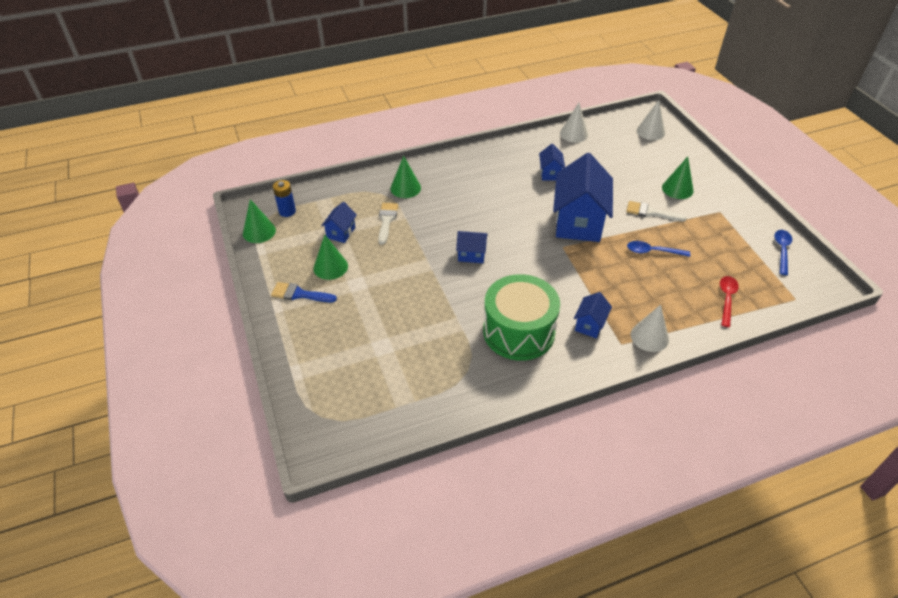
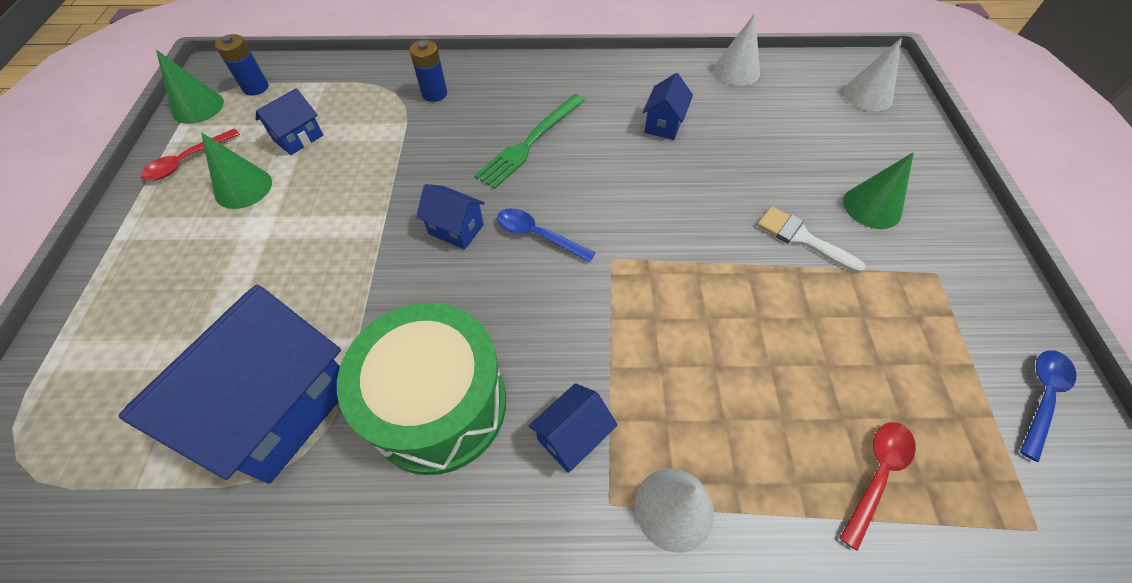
camera: 20 degrees right, 10 degrees up
(282, 262) = (187, 161): none -> red spoon
(299, 294) = (168, 219): blue brush -> none
(386, 220) = (373, 136): white brush -> none
(405, 188) = (434, 94): green cone -> blue battery
(481, 201) = (530, 142): none -> green fork
(578, 222) = (664, 221): blue house -> blue house (280, 408)
(653, 251) = (770, 317): blue spoon -> blue spoon (537, 235)

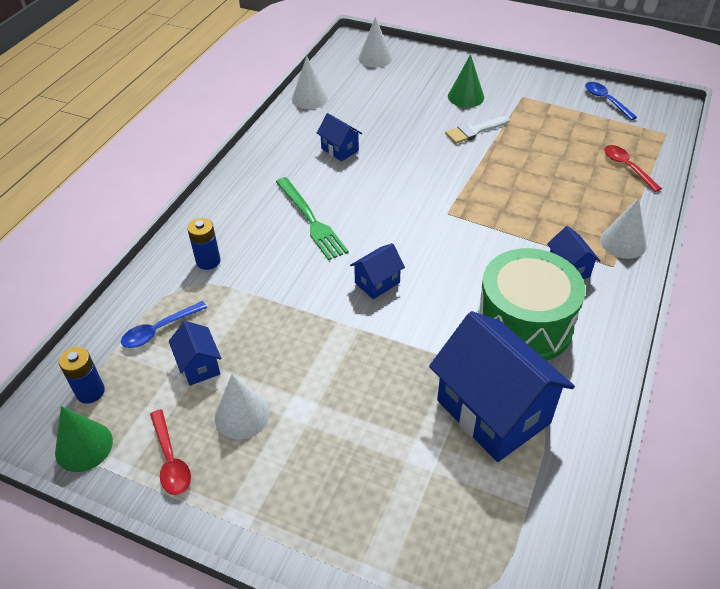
camera: 65 degrees left, 10 degrees down
(243, 188) = (242, 415): green cone -> white cone
(537, 235) = (408, 242): blue spoon -> blue spoon (159, 330)

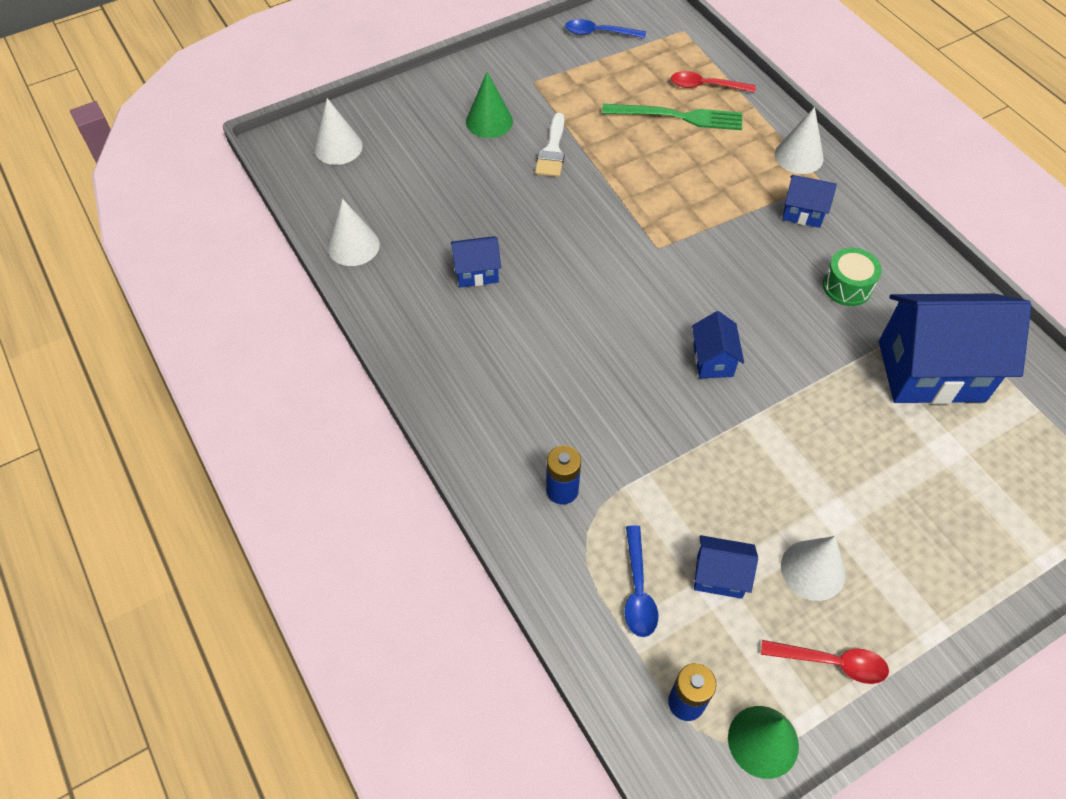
camera: 55 degrees left, 10 degrees up
(311, 220) = (573, 362): green fork -> green fork (677, 117)
(524, 324) = (847, 286): green drum -> green drum, size x0.48

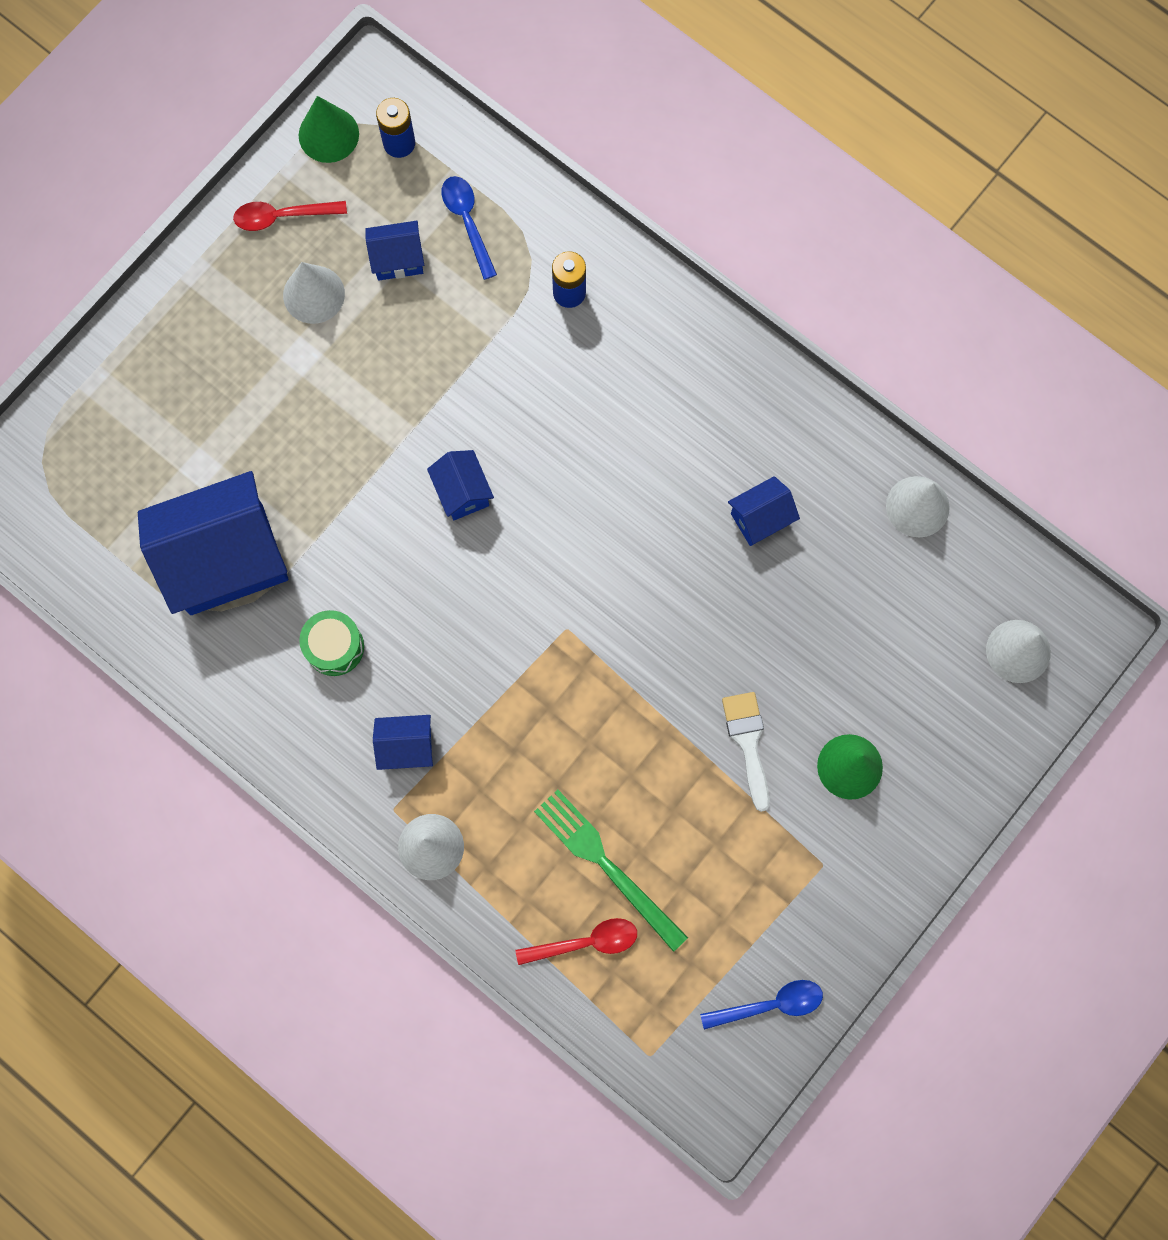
camera: 160 degrees right, 20 degrees up
(677, 117) = (606, 865): green fork -> green fork turned 60 degrees clockwise

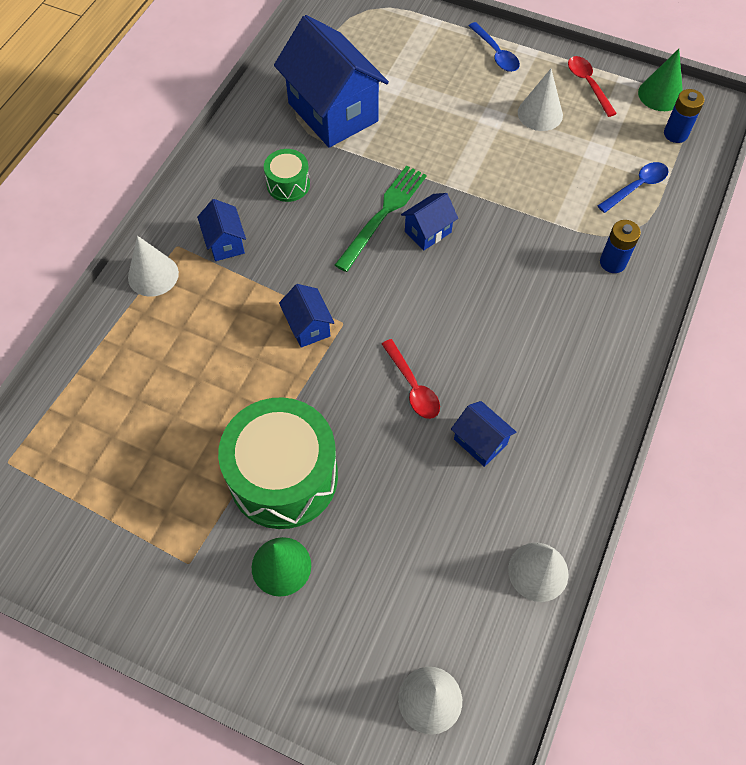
camera: 75 degrees right, 15 degrees down
(398, 260) = (588, 153): blue house -> blue house (308, 326)
(585, 942) = (95, 394): red spoon -> red spoon (413, 386)
(606, 865) = (159, 394): green fork -> green fork (383, 214)
(747, 742) = (283, 476): white brush -> green drum
(770, 1004) = (59, 547): blue spoon -> blue spoon (496, 54)

